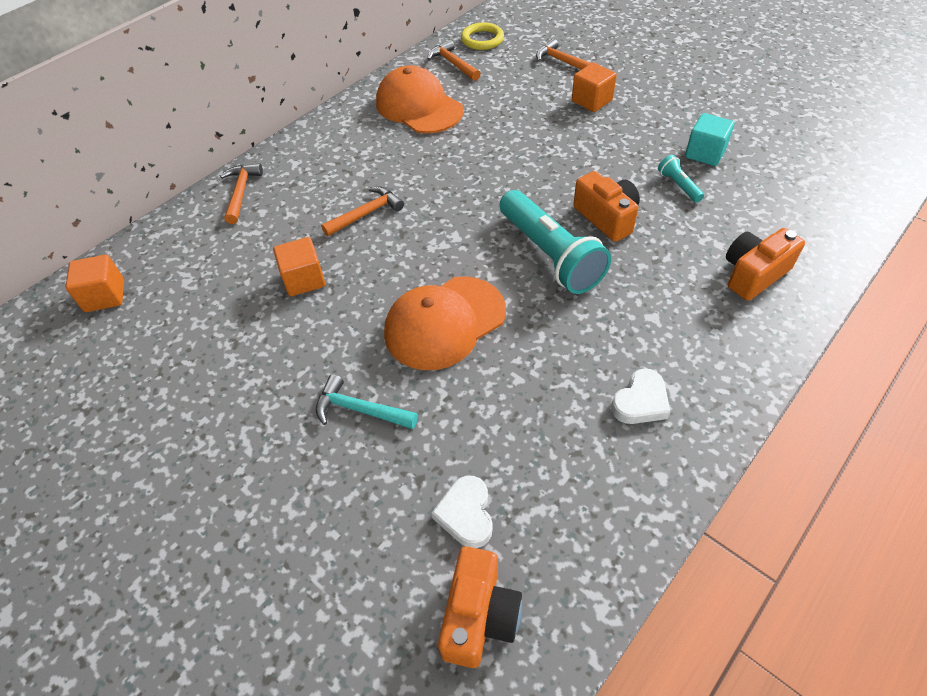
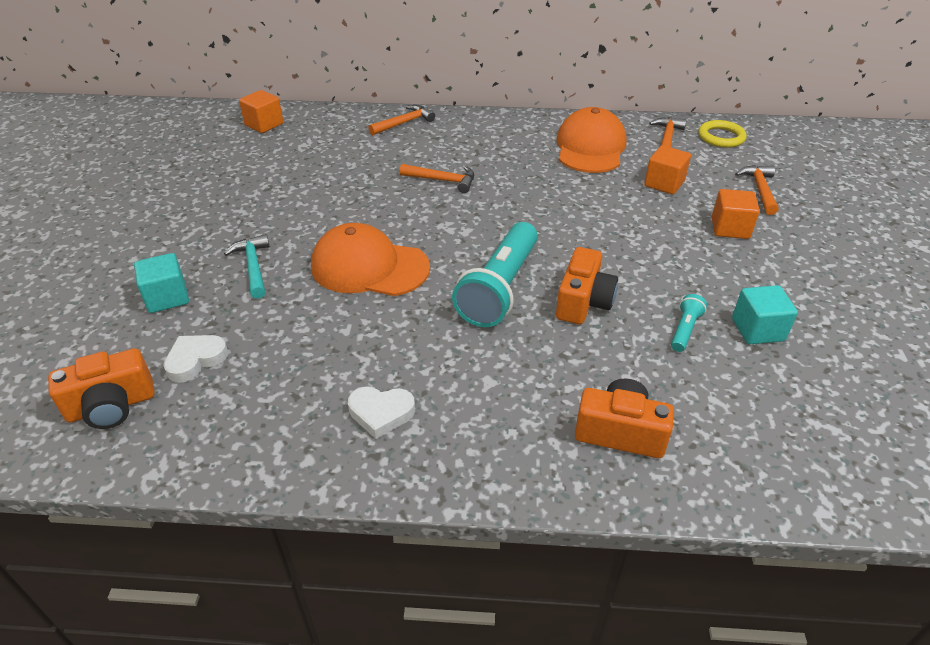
camera: 50 degrees right, 10 degrees down
(304, 279) = (350, 186): orange cube -> orange cube (664, 183)
(343, 504) = (167, 297): none -> turquoise cube

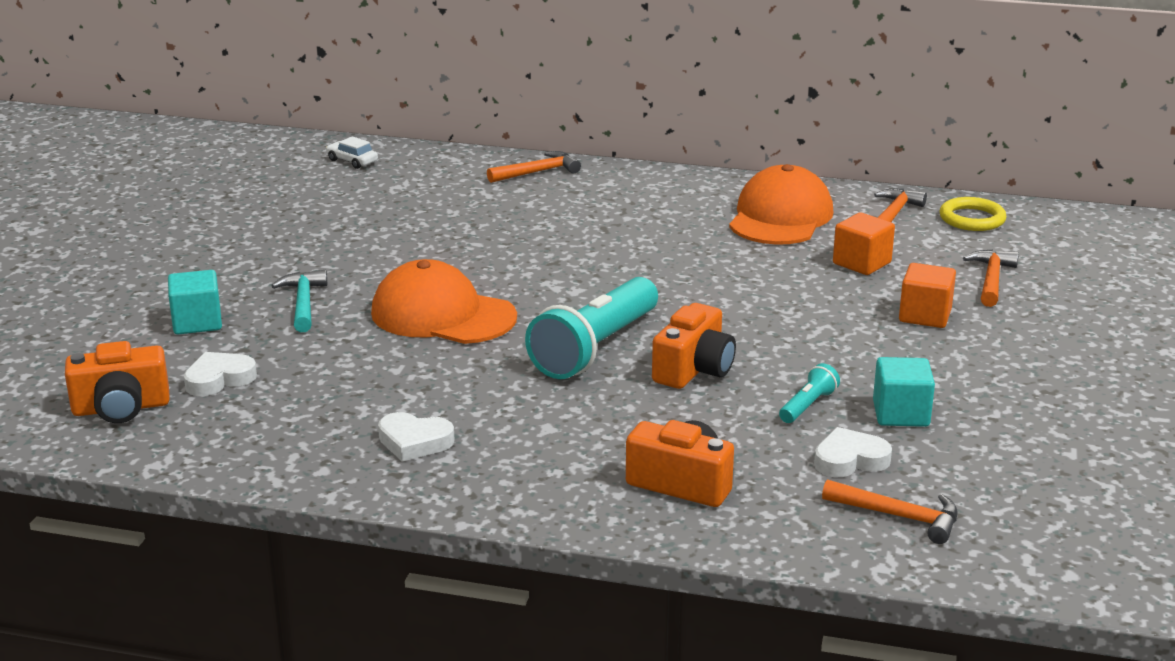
camera: 10 degrees right, 15 degrees down
(264, 124) = (352, 161): orange cube -> white car
(443, 180) = (566, 237): orange hammer -> orange hammer (899, 516)
(741, 385) = (850, 460): none -> white heart

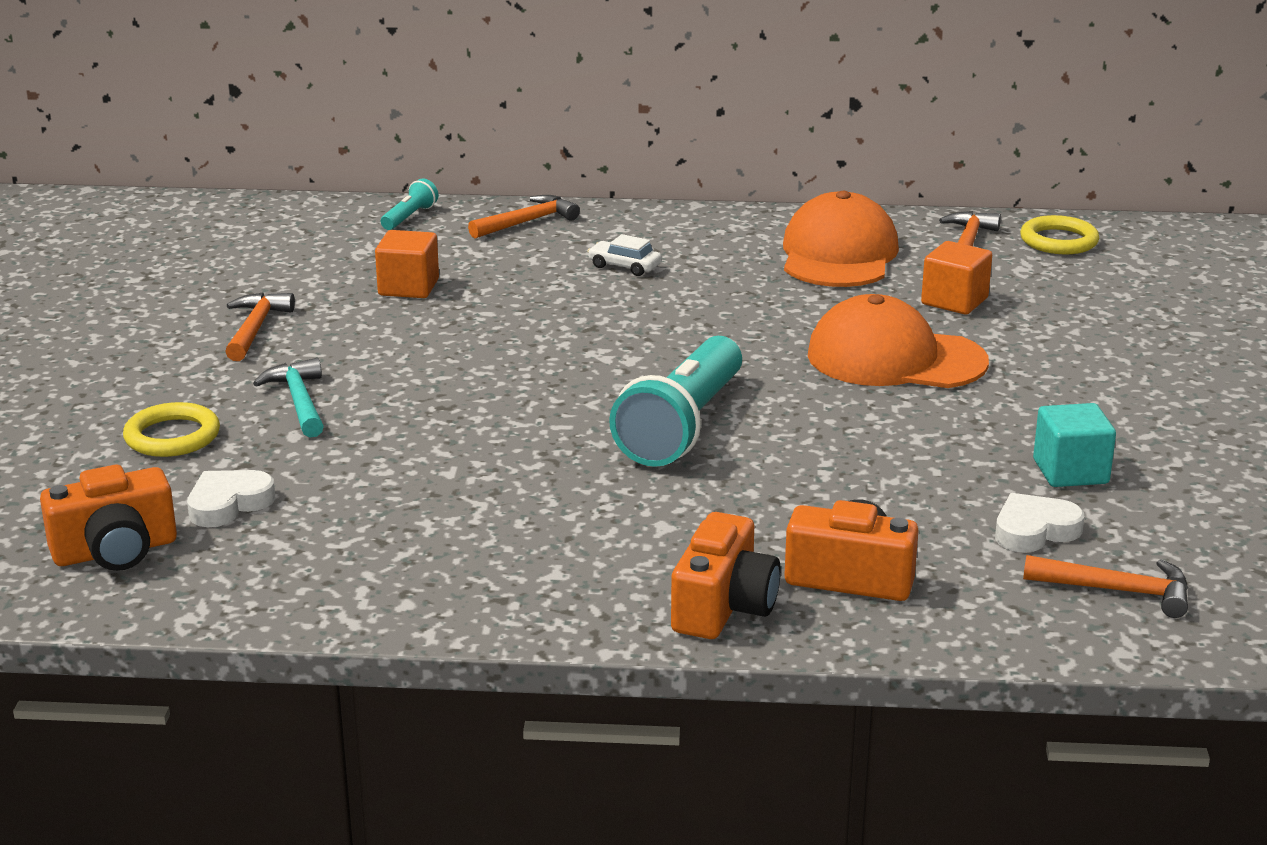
camera: 10 degrees left, 0 degrees up
(197, 322) = (172, 436): turquoise cube -> yellow ring
(352, 161) = (291, 224): white car -> white car (624, 266)
(414, 442) = (507, 558): white heart -> none
(443, 315) = (480, 402): orange cap -> orange cap (895, 358)
(694, 369) = (810, 441): orange camera -> orange camera (723, 607)
(807, 406) = (960, 472): turquoise flashlight -> turquoise flashlight (409, 217)
(925, 316) = (1051, 356): orange cube -> orange cube (408, 287)
(991, 279) = (1109, 308): orange hammer -> orange hammer (255, 328)

